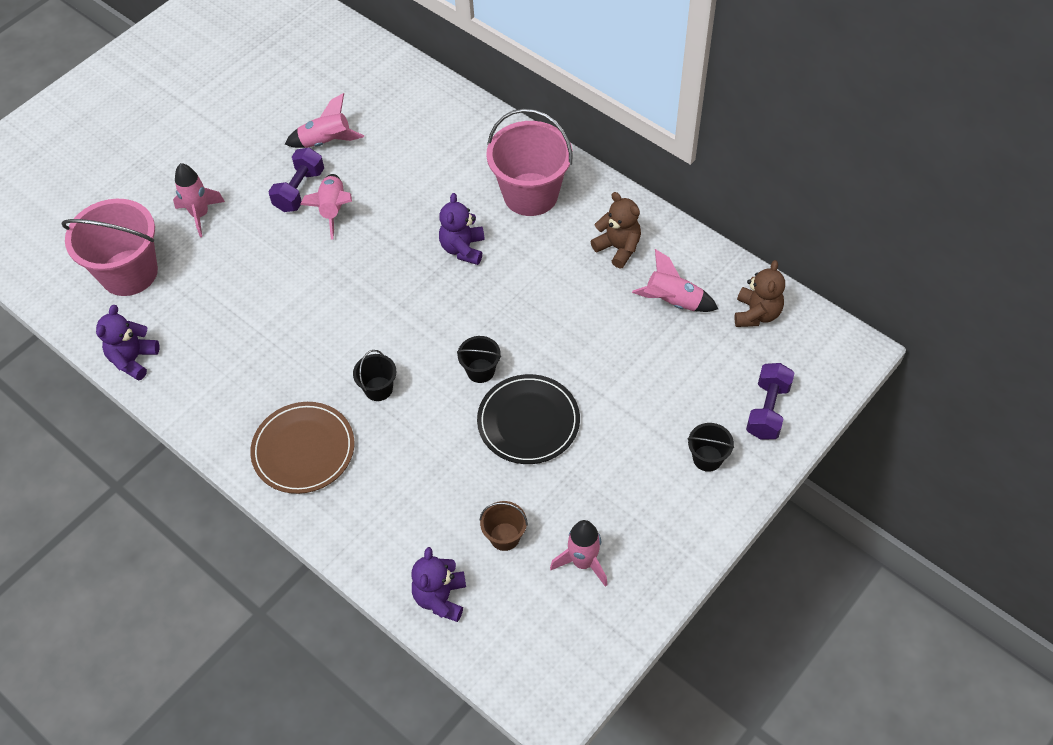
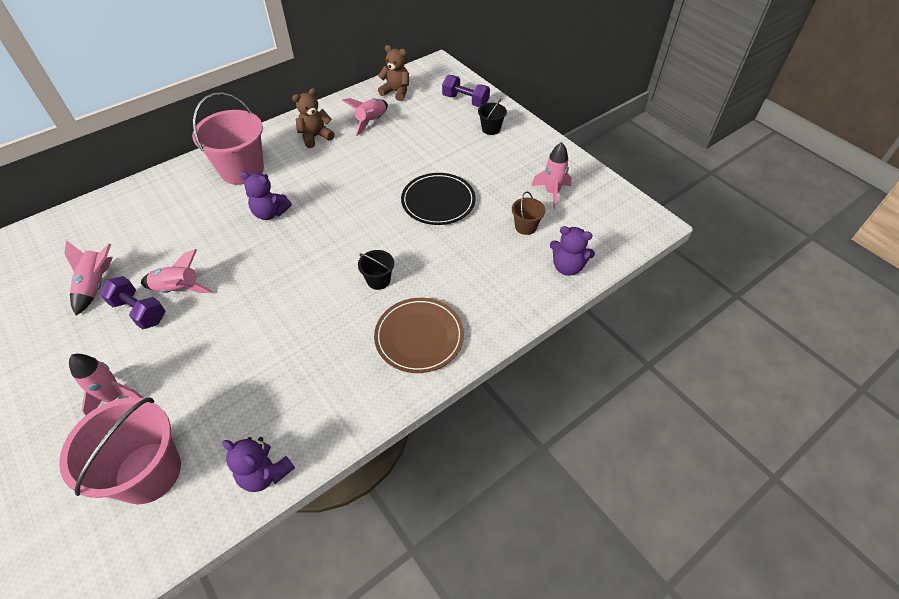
camera: 80 degrees left, 5 degrees down
(480, 371) = (386, 219): black bucket -> none

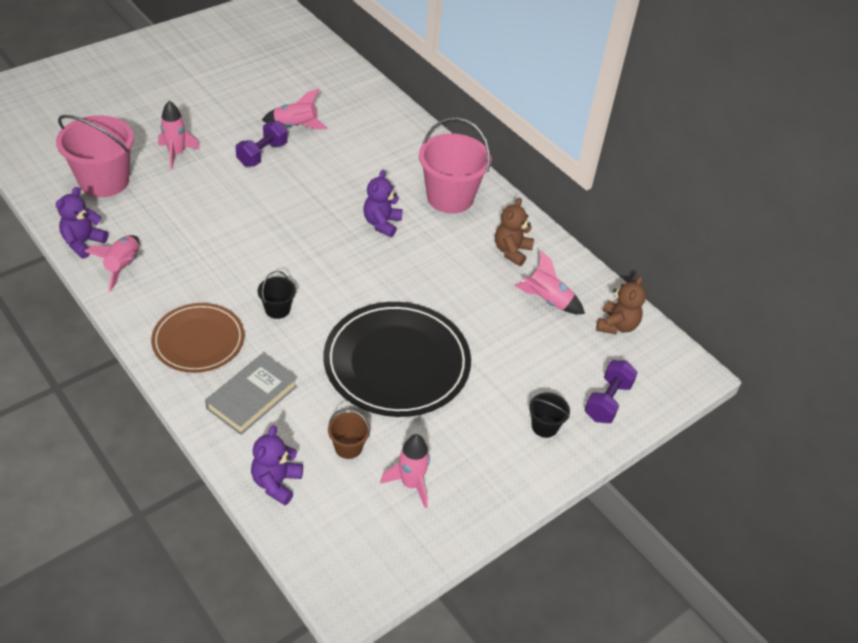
camera: 85 degrees right, 5 degrees down
(178, 289) = (285, 173): pink rocket -> pink rocket (123, 266)
(315, 137) = (512, 251): brown teddy bear -> brown teddy bear turned 120 degrees counterclockwise
(438, 201) = (397, 362): black plate -> black plate, size x1.61
(483, 290) = (252, 397): none -> grey book

